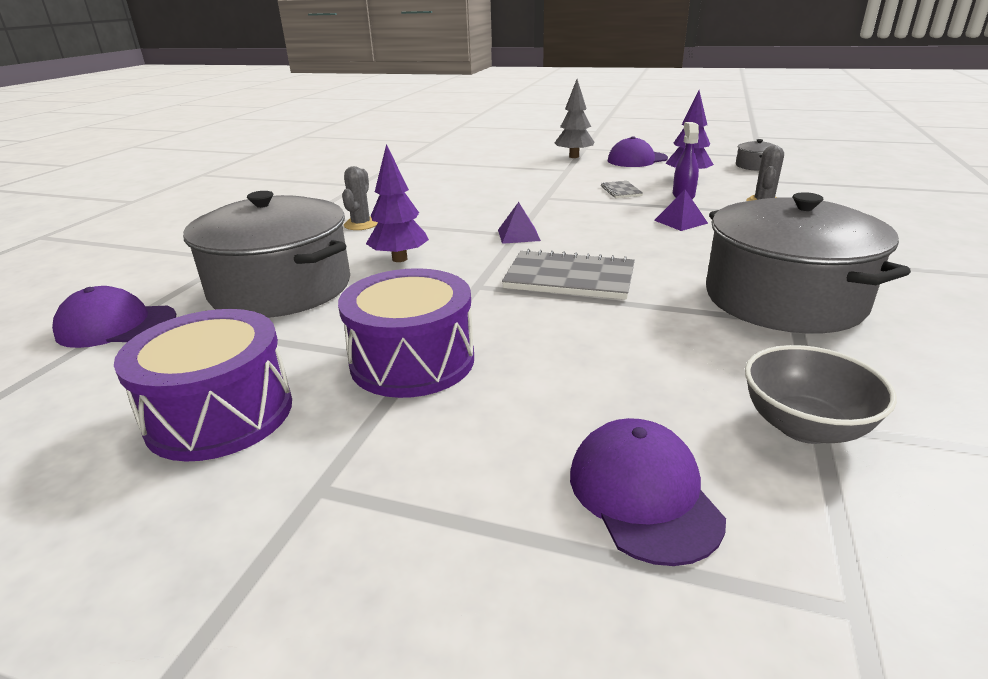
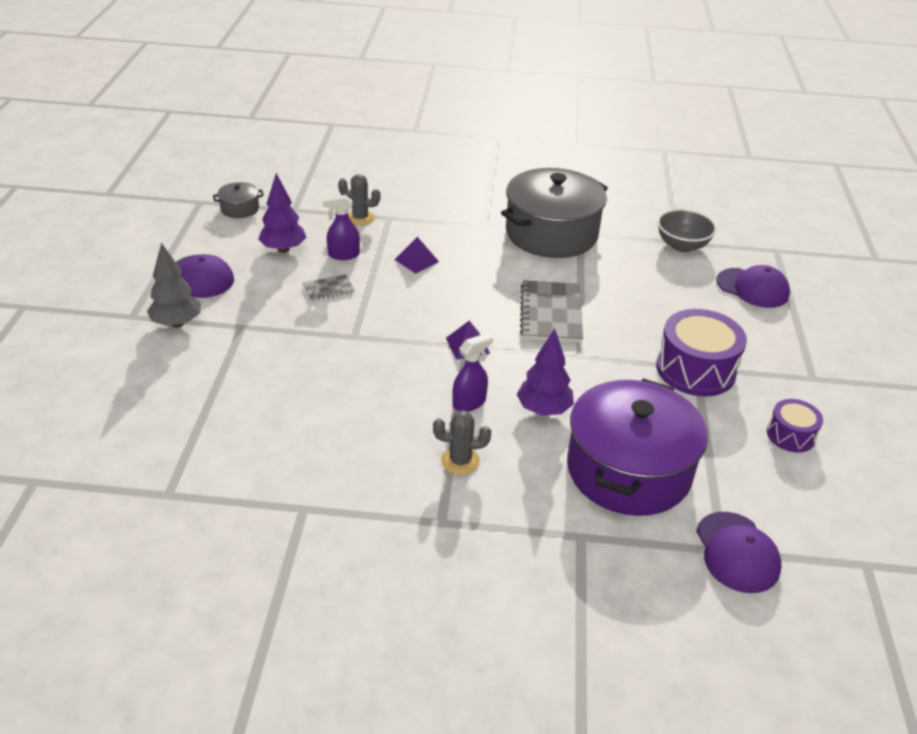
camera: 105 degrees left, 10 degrees up
(220, 414) = (790, 435): purple drum -> purple drum, size x0.56
(281, 288) = (628, 470): grey pot -> purple pot
(431, 231) = (469, 403): none -> purple spray bottle
(643, 494) = (753, 288): purple cap -> purple cap turned 120 degrees counterclockwise

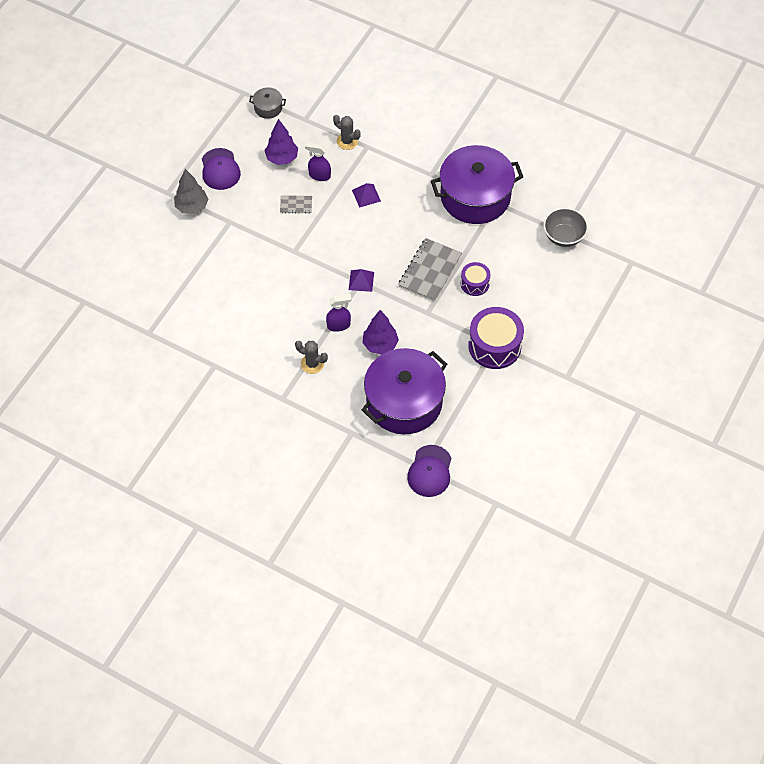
camera: 25 degrees right, 20 degrees up
(551, 233) = (475, 196): grey pot -> purple pot
(753, 288) = (585, 291): purple cap -> none
(790, 435) = (518, 412): purple drum -> purple drum (474, 283)

